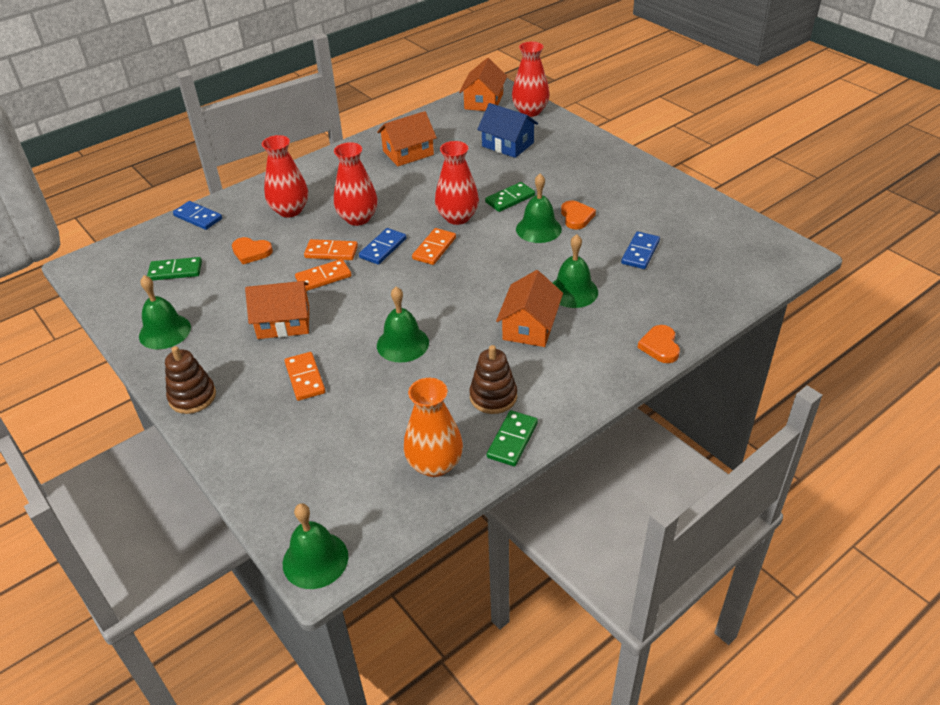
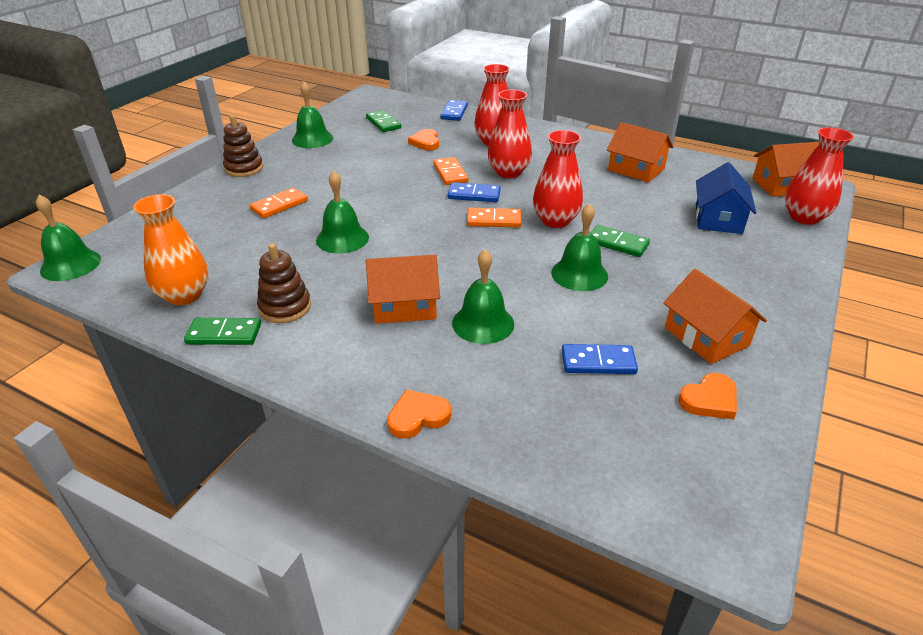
camera: 65 degrees right, 5 degrees down
(283, 322) = (345, 178): orange house -> orange house (706, 336)
(323, 277) = (413, 179): orange domino -> none
(576, 217) = (626, 296): orange heart -> orange heart (709, 400)

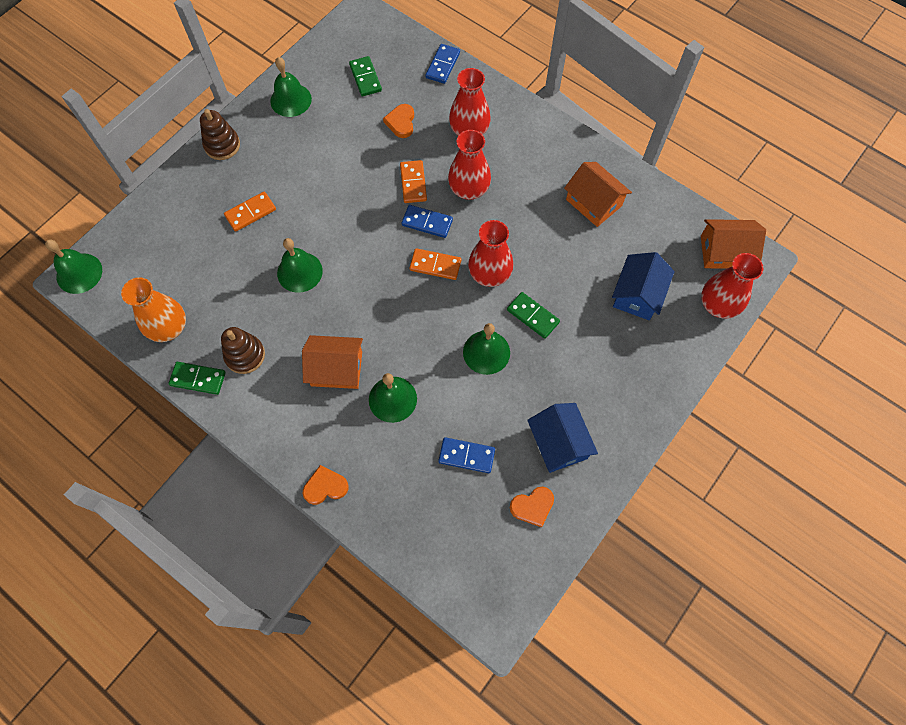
camera: 10 degrees right, 30 degrees up
(706, 336) = (559, 443): orange house -> blue house

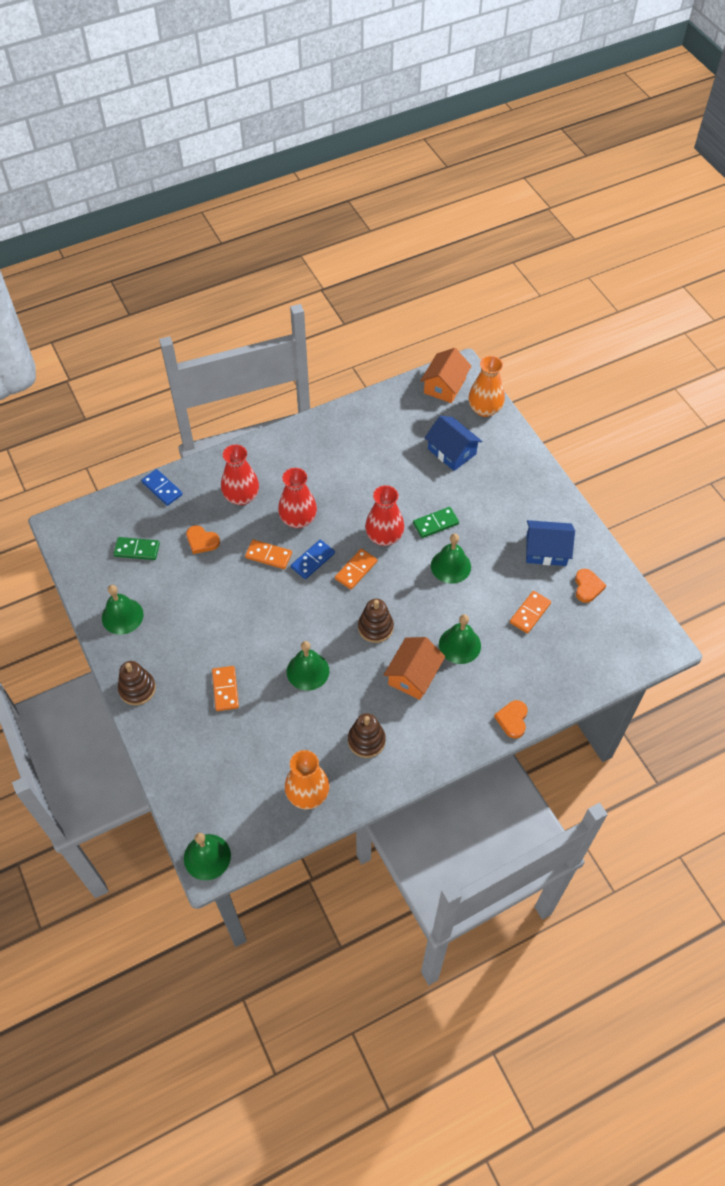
camera: 65 degrees left, 10 degrees down
(198, 379) = (370, 785): green domino -> none
(376, 311) = (375, 627): none -> brown stacking toy
(466, 456) = (530, 613): blue domino -> orange domino
(593, 202) = (358, 443): orange house -> none
(718, 305) = (485, 409): red vase -> orange vase

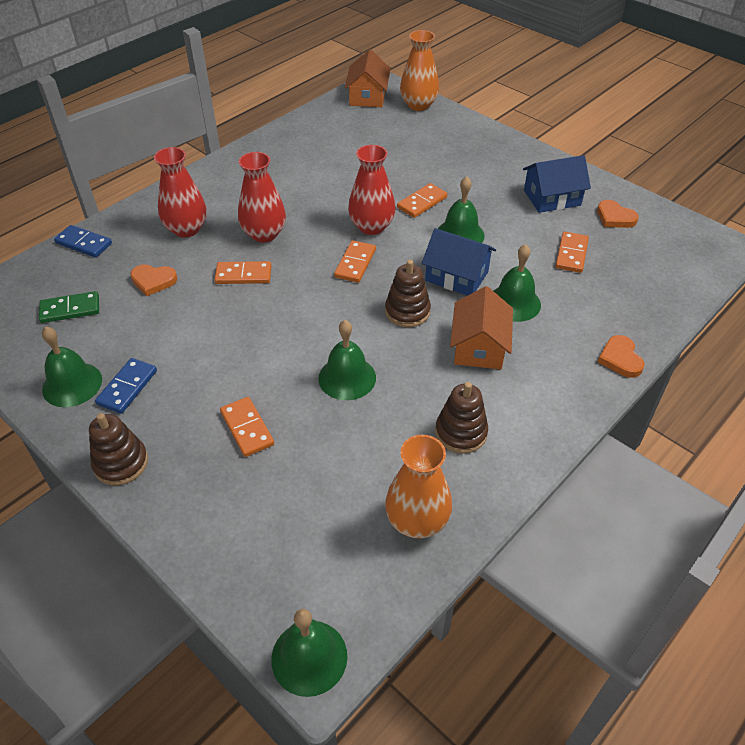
camera: 20 degrees left, 10 degrees down
(312, 560) = (299, 267): blue domino -> blue domino (127, 387)
(435, 523) = (422, 202): green domino -> orange domino
(452, 451) = (404, 142): blue house -> blue house (456, 276)
(587, 587) = (615, 217): orange heart -> orange heart turned 150 degrees clockwise

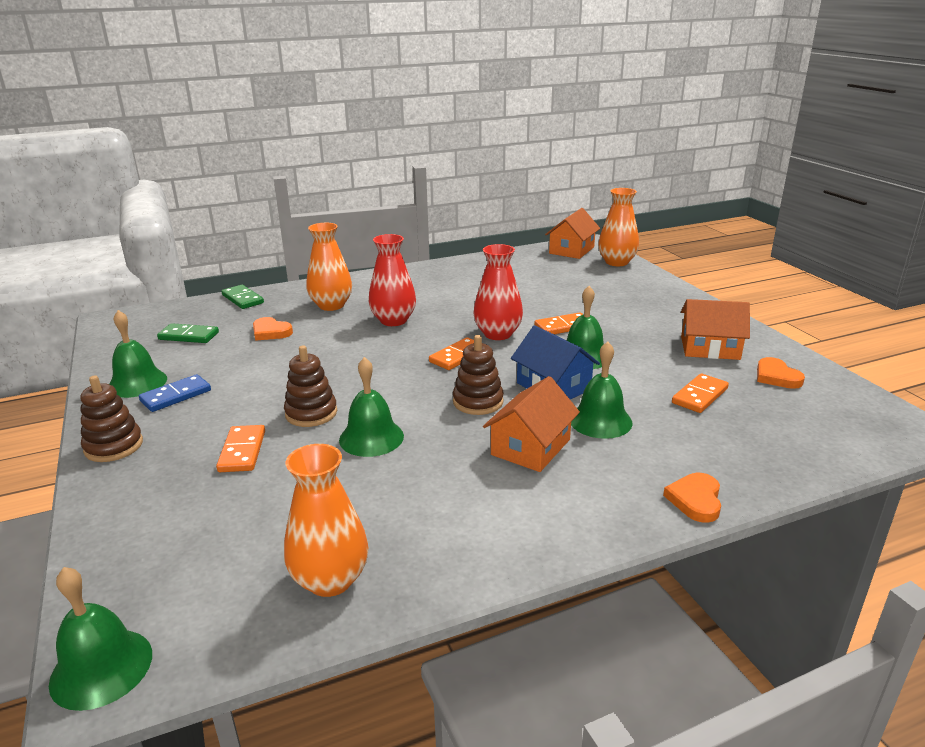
camera: 25 degrees right, 20 degrees down
(83, 243) = (242, 299): blue domino -> green domino
(186, 229) = (331, 305): red vase -> orange vase
(243, 275) = (349, 343): orange domino -> none
(461, 432) = (448, 515): brown stacking toy -> brown stacking toy (311, 413)
(552, 198) = (710, 348): blue house -> orange house

